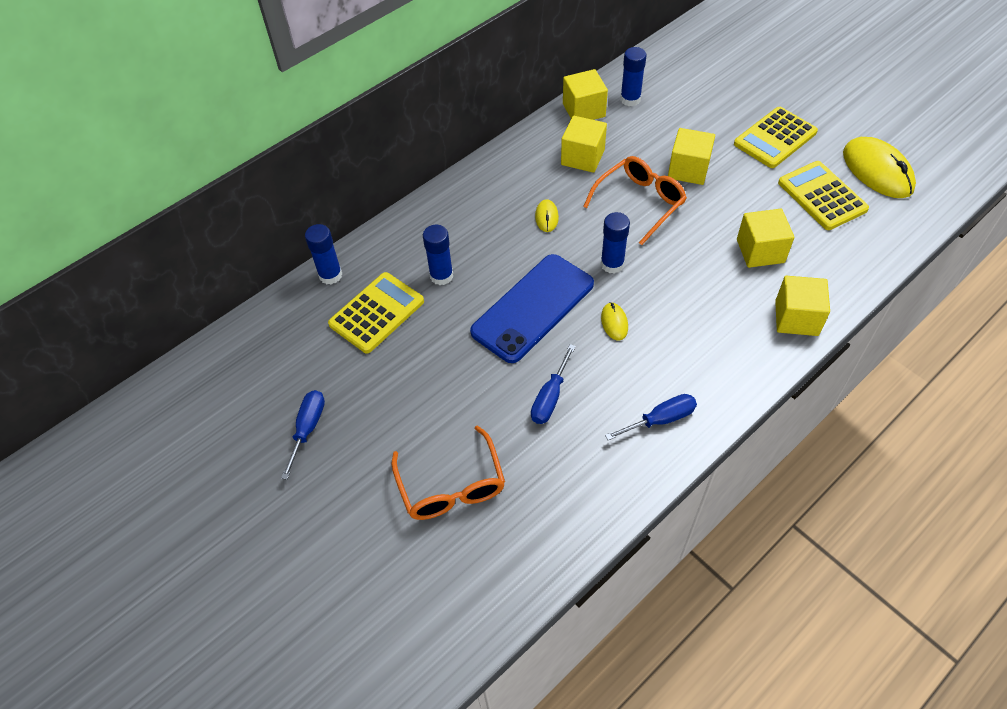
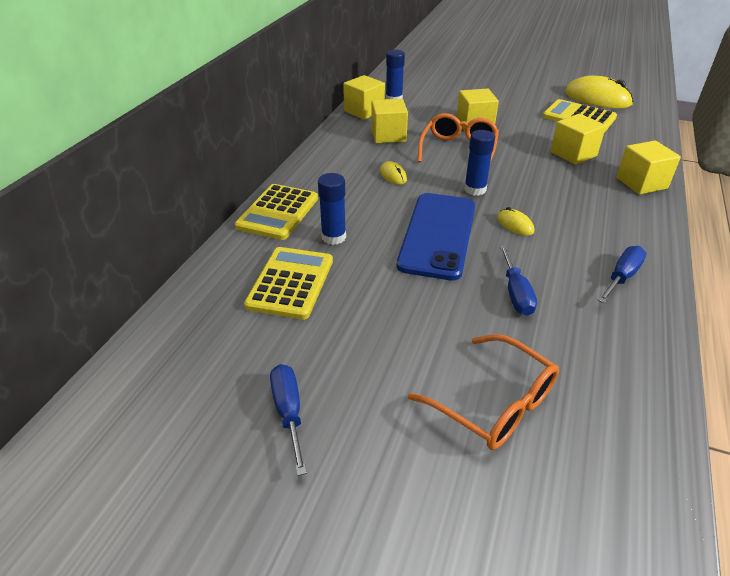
camera: 30 degrees left, 15 degrees down
(330, 275) = (217, 268): blue glue stick -> none
(775, 138) = (515, 97): yellow calculator -> yellow calculator (278, 212)

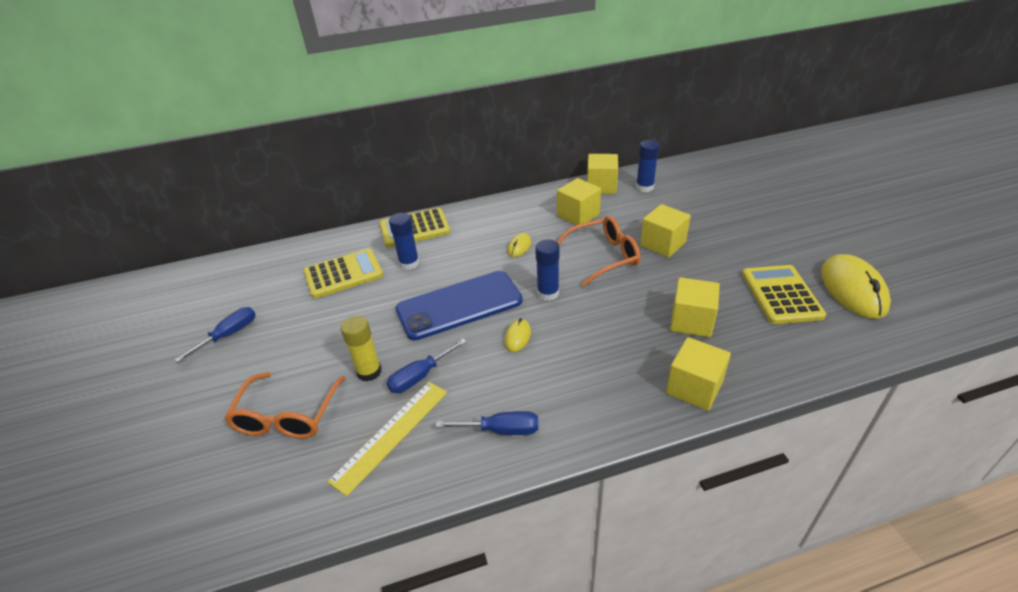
camera: 55 degrees right, 0 degrees up
(478, 321) = (369, 372): none -> yellow glue stick
(580, 339) = (391, 434): none -> yellow ruler

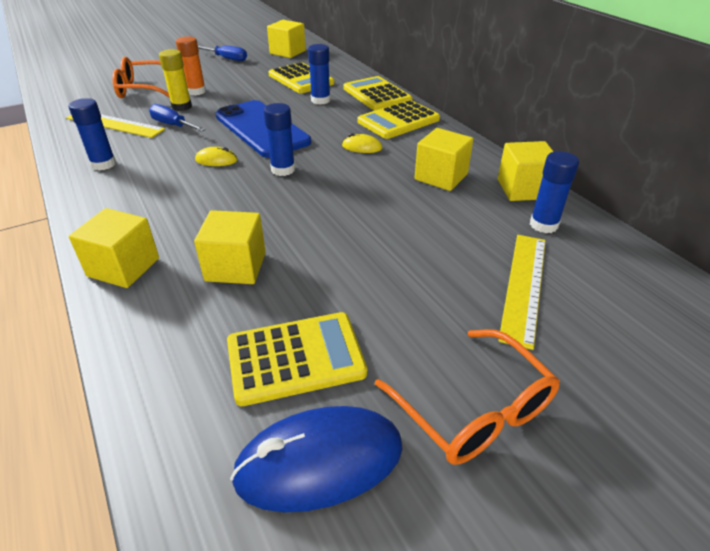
camera: 75 degrees right, 0 degrees up
(327, 360) = (196, 91): none -> orange glue stick
(476, 223) = (398, 121): none -> yellow calculator
(501, 430) = (103, 164): blue screwdriver -> blue glue stick
(603, 256) = (357, 199): orange glasses -> orange glasses (474, 410)
(662, 244) = (398, 243): yellow cube -> yellow cube (287, 52)
(706, 205) = (524, 286): none -> yellow ruler
(853, 289) = (319, 462): yellow mouse -> blue mouse

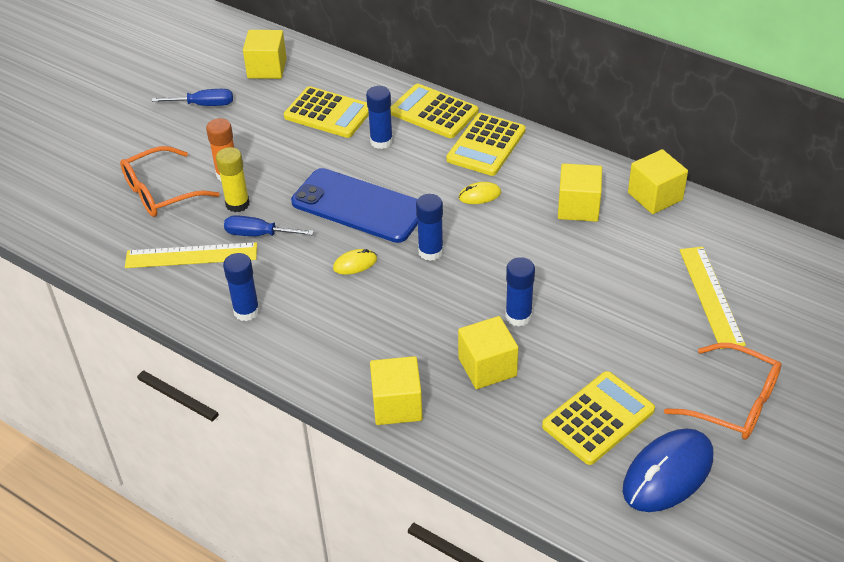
camera: 25 degrees left, 5 degrees up
(543, 225) = (692, 230): blue glue stick -> blue glue stick (518, 316)

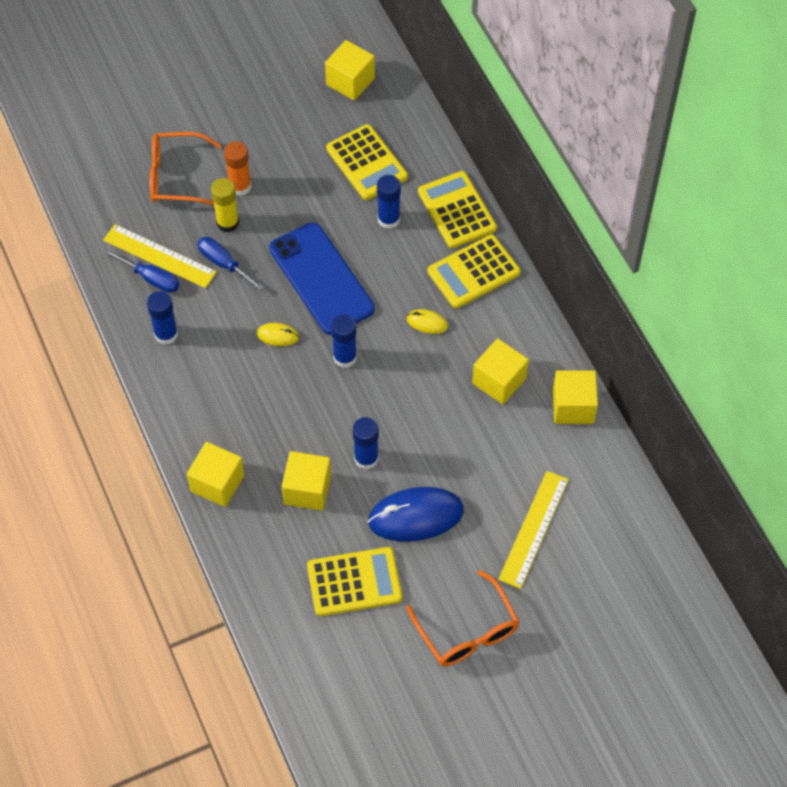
camera: 30 degrees right, 15 degrees up
(204, 105) = (270, 97): blue screwdriver -> blue screwdriver (151, 279)
(668, 473) = (367, 657): blue mouse -> blue mouse (415, 516)

